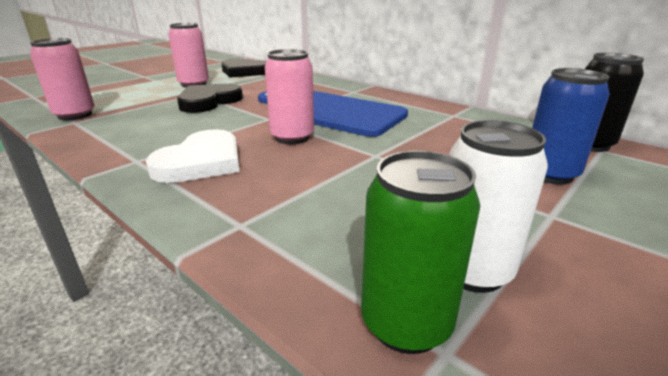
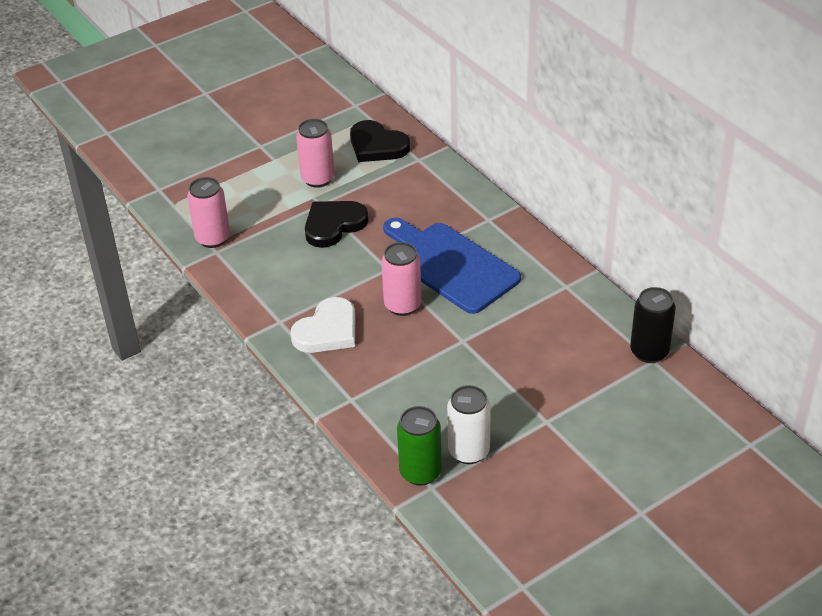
camera: 15 degrees right, 15 degrees up
(550, 174) = (581, 383): blue can -> none

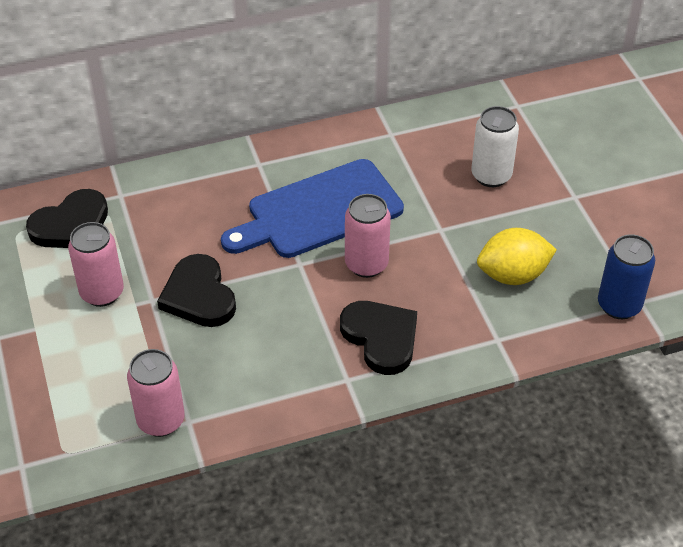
camera: 75 degrees left, 5 degrees up
(327, 330) = (381, 338): white heart -> black heart
(420, 472) = (619, 305): green can -> blue can
(428, 396) = (513, 275): none -> yellow lemon
(469, 451) = (599, 262): white can -> white can (491, 176)
(649, 352) = (505, 104): black can -> none

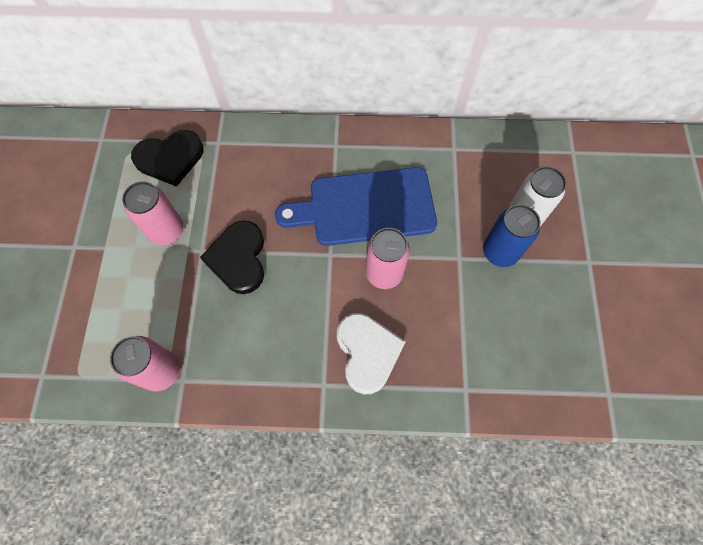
camera: 20 degrees right, 20 degrees up
(381, 338) = (367, 352): black heart -> white heart
(513, 275) = (504, 326): yellow lemon -> none
(619, 305) = (588, 392): blue can -> blue can (500, 252)

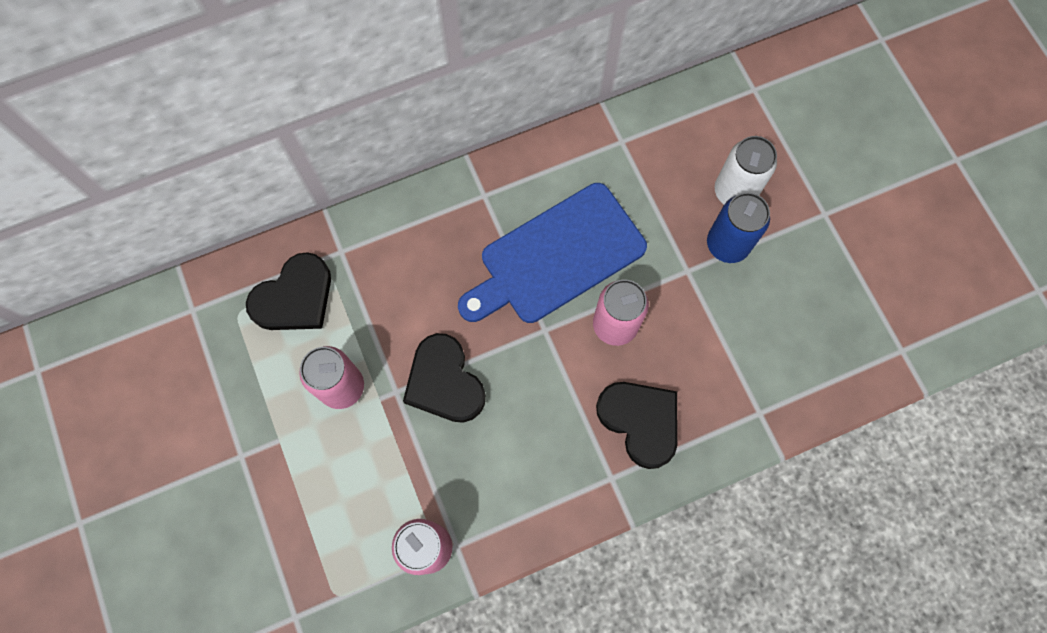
camera: 25 degrees left, 5 degrees up
(367, 352) = (640, 421): white heart -> black heart

